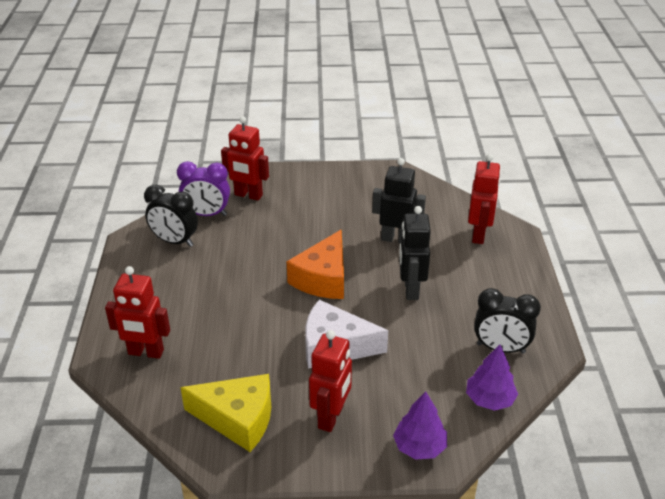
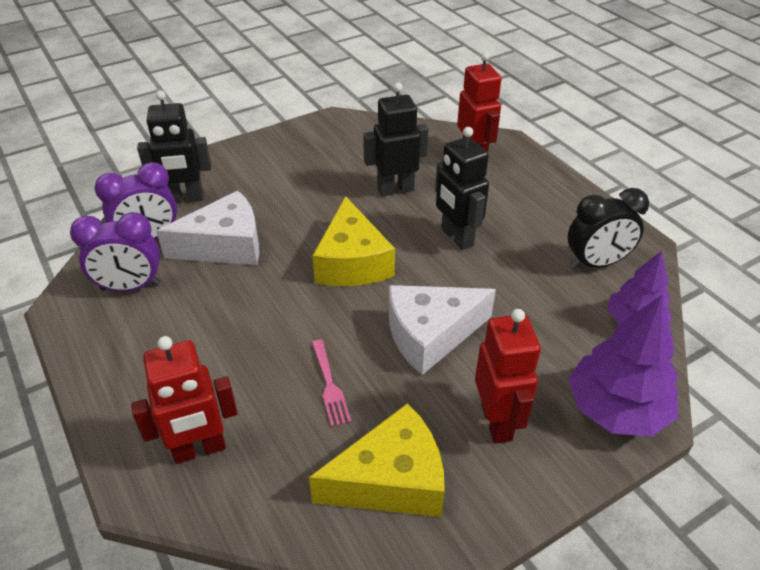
camera: 30 degrees left, 5 degrees up
(175, 241) = (130, 287): black clock -> purple clock
(246, 349) = (330, 385): none -> pink fork
(248, 195) = (185, 199): red robot -> black robot
(249, 236) = (225, 245): none -> white cheese
(323, 278) = (352, 262): orange cheese -> yellow cheese
(419, 447) = (616, 409): purple tree -> purple tree, size x1.52

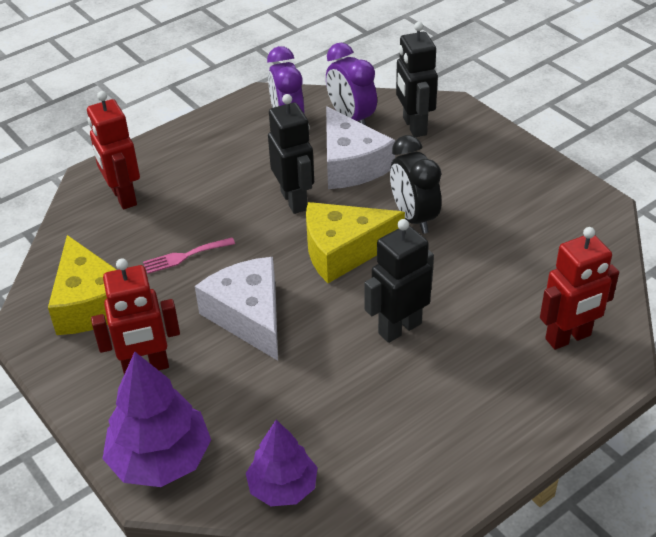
camera: 85 degrees right, 0 degrees up
(395, 189) = (474, 271): black robot -> black robot (294, 200)
(596, 263) = (378, 457): black clock -> black clock (413, 217)

